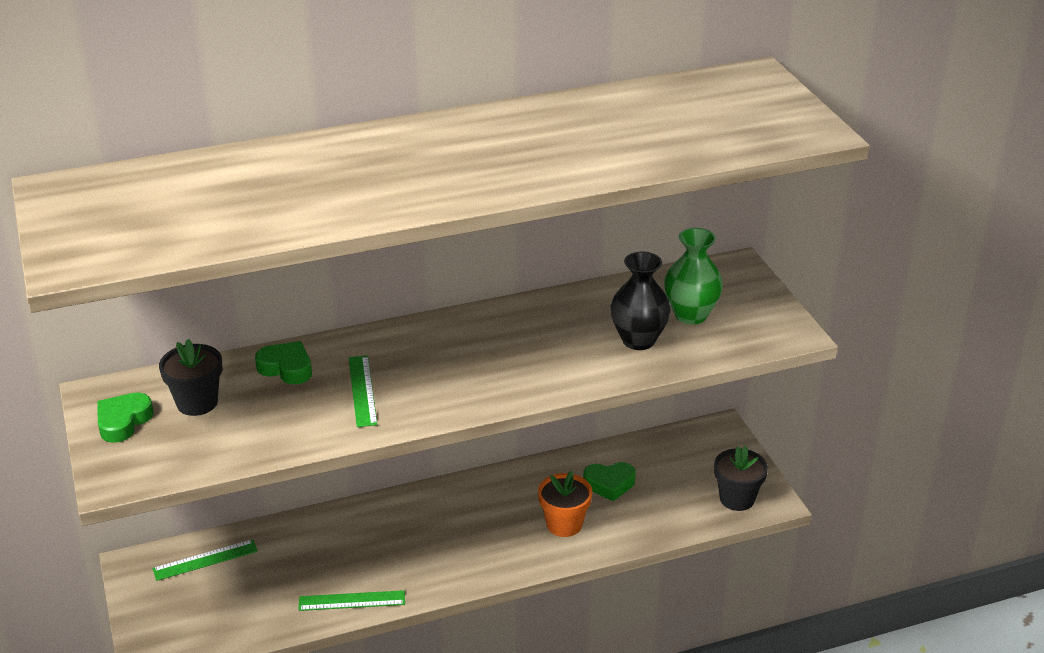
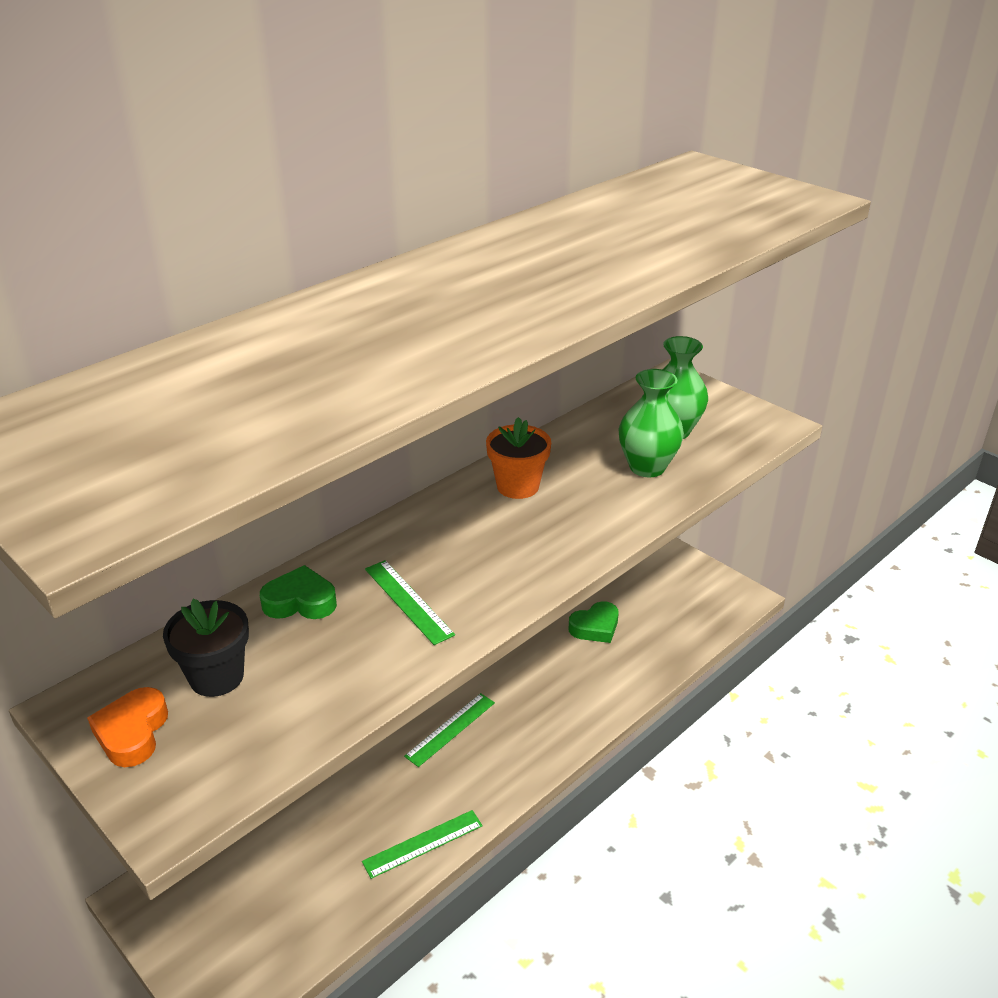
camera: 25 degrees left, 0 degrees up
(123, 421) = (132, 732): green heart -> orange heart
(205, 560) = (225, 858): green ruler -> green ruler (450, 729)
(564, 524) = (582, 681): orange flower pot -> orange flower pot (518, 486)
(638, 340) = (647, 467): black vase -> green vase
(737, 499) = (715, 604): black flower pot -> none

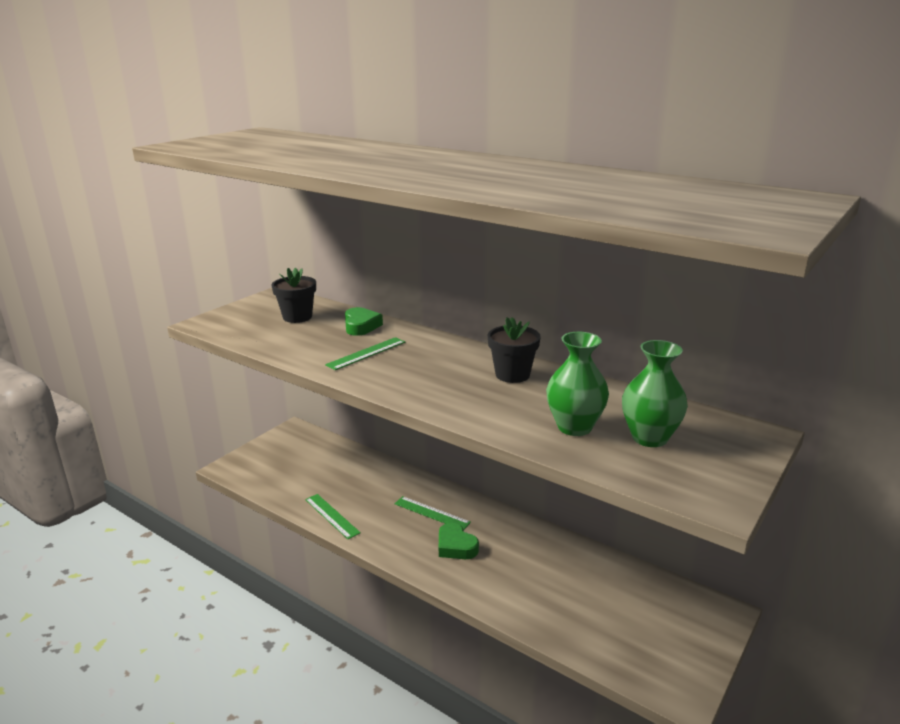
camera: 80 degrees right, 10 degrees down
(132, 732) = (259, 307): orange heart -> none
(518, 486) = (512, 375): orange flower pot -> black flower pot
(595, 627) = (574, 578): green heart -> green heart (456, 546)

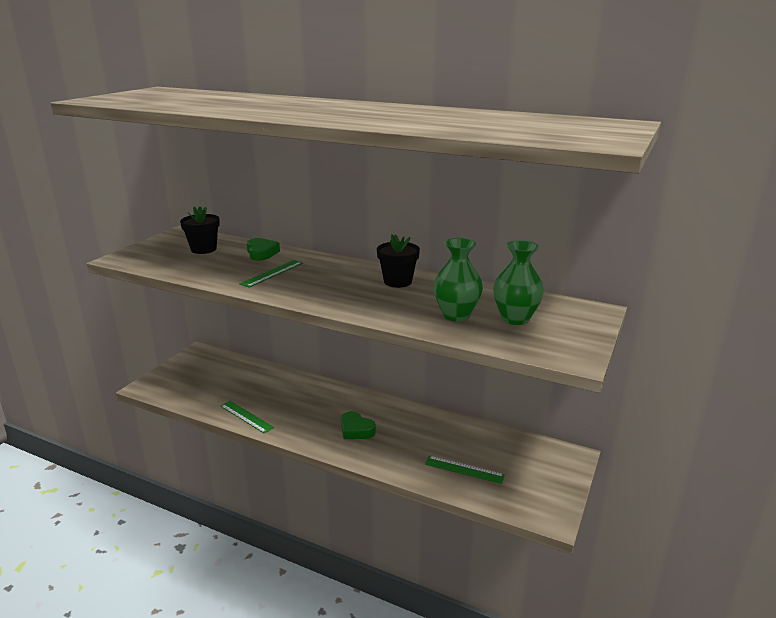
camera: 10 degrees left, 0 degrees up
(431, 513) = (331, 406): green ruler -> green ruler (464, 469)

